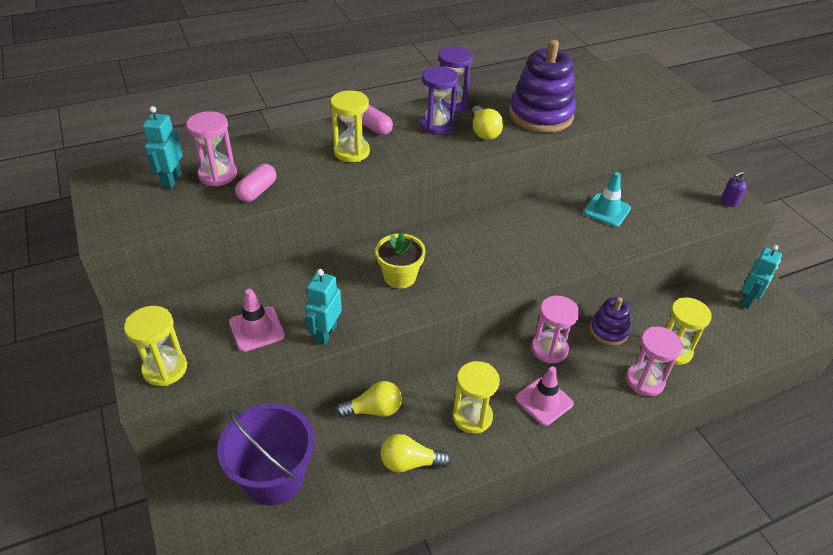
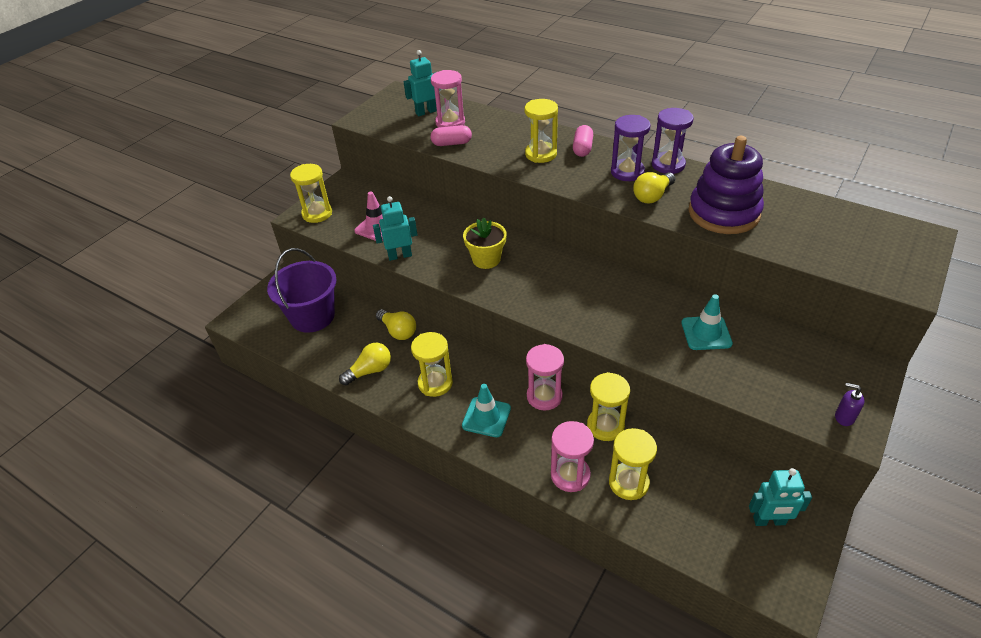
camera: 60 degrees right, 0 degrees up
(410, 462) = (370, 371): yellow light bulb -> yellow light bulb turned 90 degrees clockwise
(544, 401) = (486, 417): pink traffic cone -> turquoise traffic cone
(608, 331) = (605, 426): purple stacking toy -> yellow hourglass

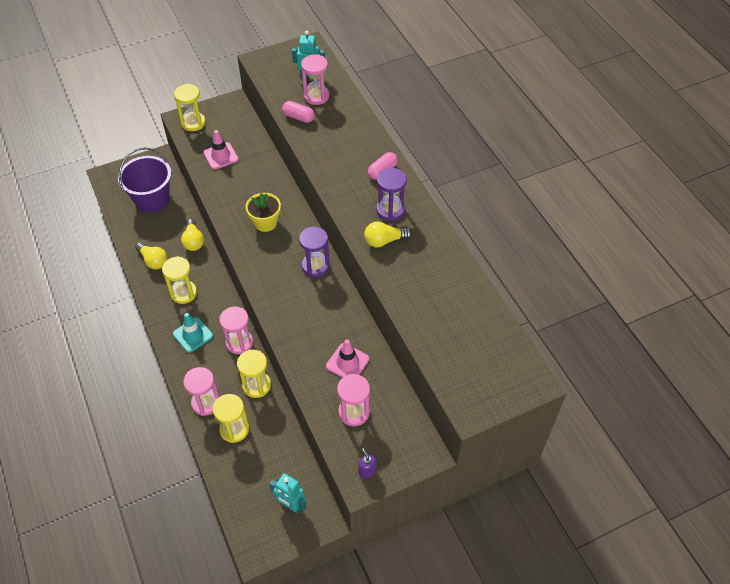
camera: 30 degrees right, 10 degrees up
(370, 371) = (153, 261): yellow light bulb -> yellow light bulb turned 45 degrees clockwise
(400, 255) = (215, 188): turquoise robot -> none
(541, 154) = (348, 160): yellow hourglass -> none
(668, 165) = (426, 220): purple hourglass -> purple hourglass (315, 266)
(706, 333) = (347, 362): turquoise traffic cone -> pink traffic cone
(723, 213) = (416, 283): purple stacking toy -> none
(766, 372) = (354, 412): none -> pink hourglass

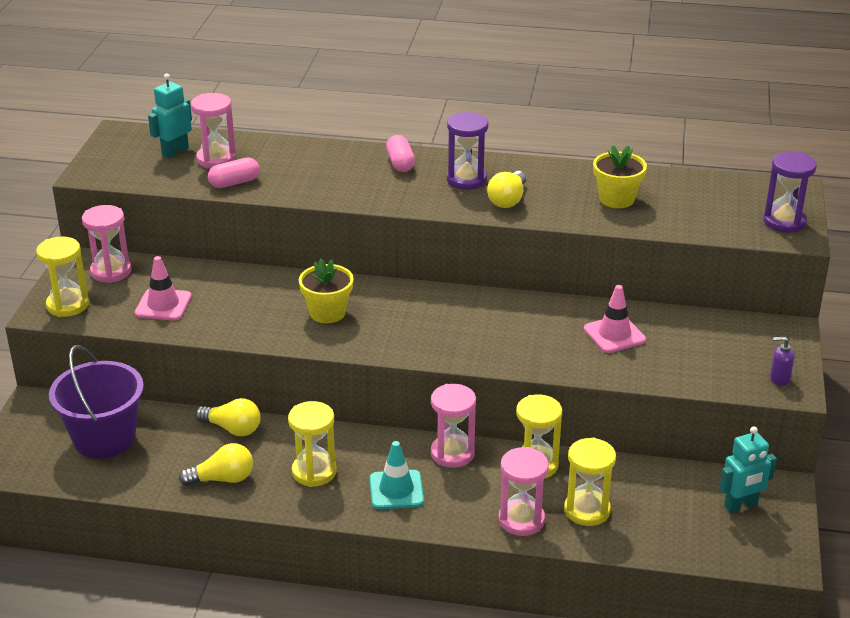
camera: 55 degrees left, 20 degrees down
(315, 266) = (443, 302): purple hourglass -> purple hourglass (784, 222)
(354, 412) = (690, 357): pink hourglass -> pink hourglass (111, 271)
(433, 292) = (616, 199): none -> yellow flower pot

